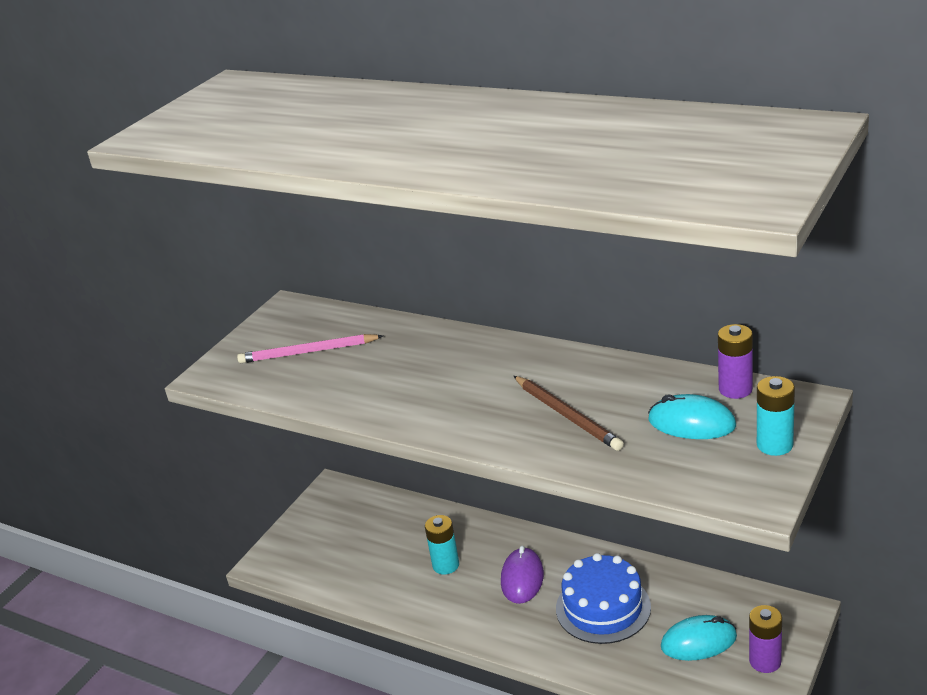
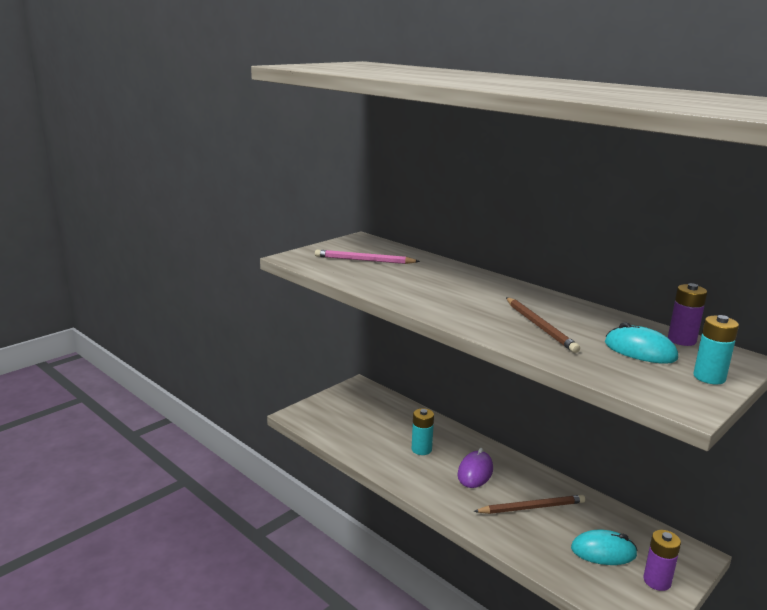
camera: 10 degrees right, 10 degrees down
(603, 607) = (531, 507): blue cake -> brown pencil

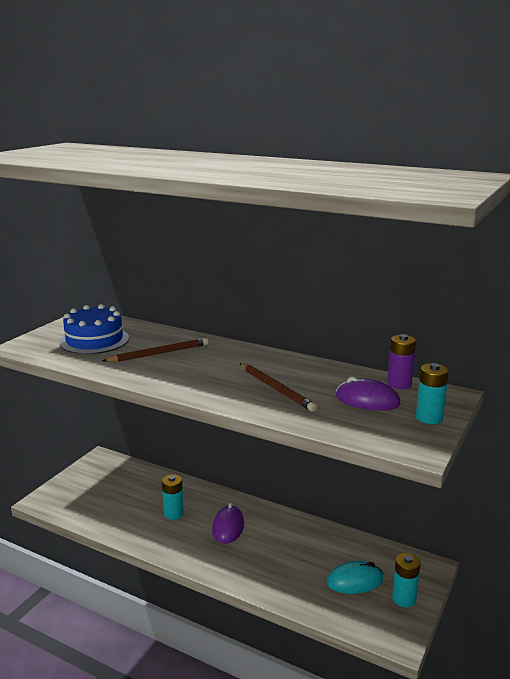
camera: 15 degrees left, 0 degrees up
(364, 260) = (94, 340): pink pencil -> blue cake
(531, 507) = (285, 551): brown pencil -> brown pencil (159, 353)
(640, 351) = (367, 400): turquoise mouse -> purple mouse
(657, 581) = (404, 599): purple battery -> turquoise battery

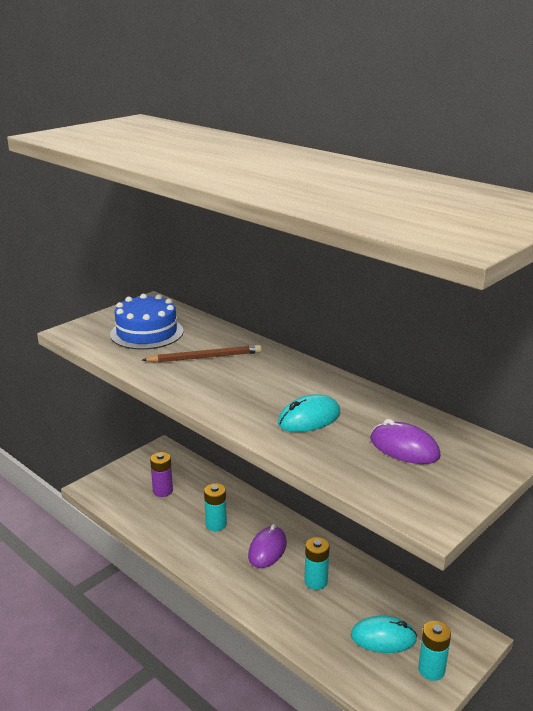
camera: 15 degrees right, 5 degrees up
(276, 389) = (309, 418): brown pencil -> turquoise mouse
(399, 384) = (452, 432): purple battery -> purple battery (162, 491)
(429, 417) = (465, 481): turquoise battery -> turquoise battery (316, 581)

